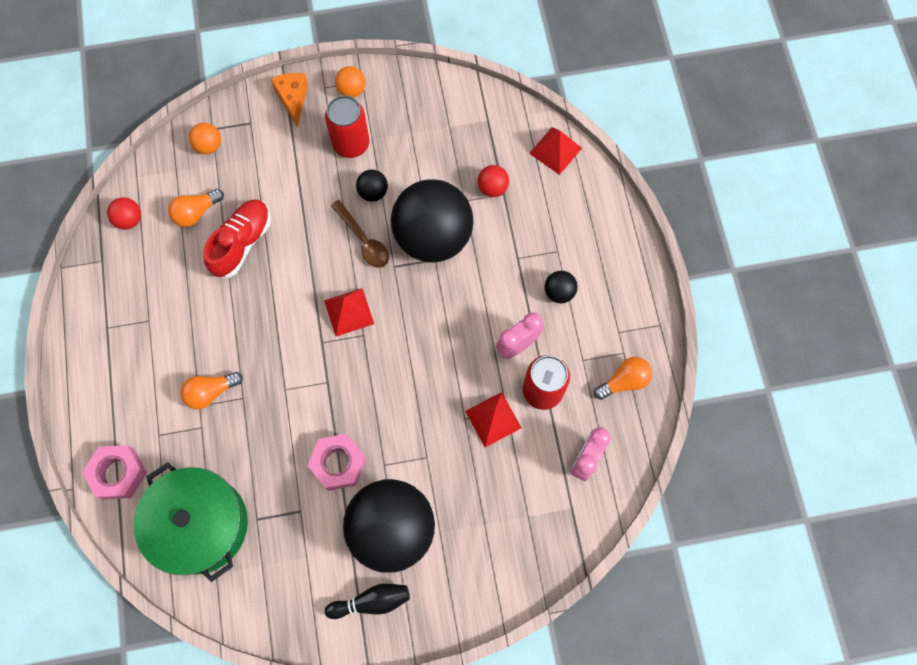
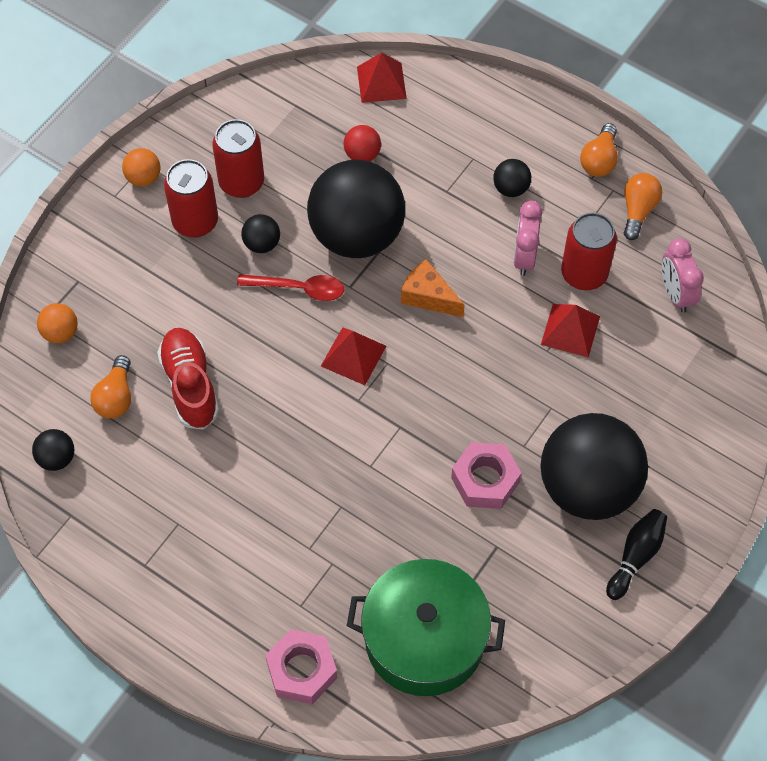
camera: 45 degrees left, 10 degrees down
(129, 220) = (56, 458): red ball -> black ball
(211, 392) = (307, 528): orange light bulb -> orange light bulb (599, 160)
(293, 99) = (96, 229): orange cheese -> orange cheese (428, 296)
(364, 240) = (299, 289): brown spoon -> red spoon
(403, 142) = (241, 182): none -> red can

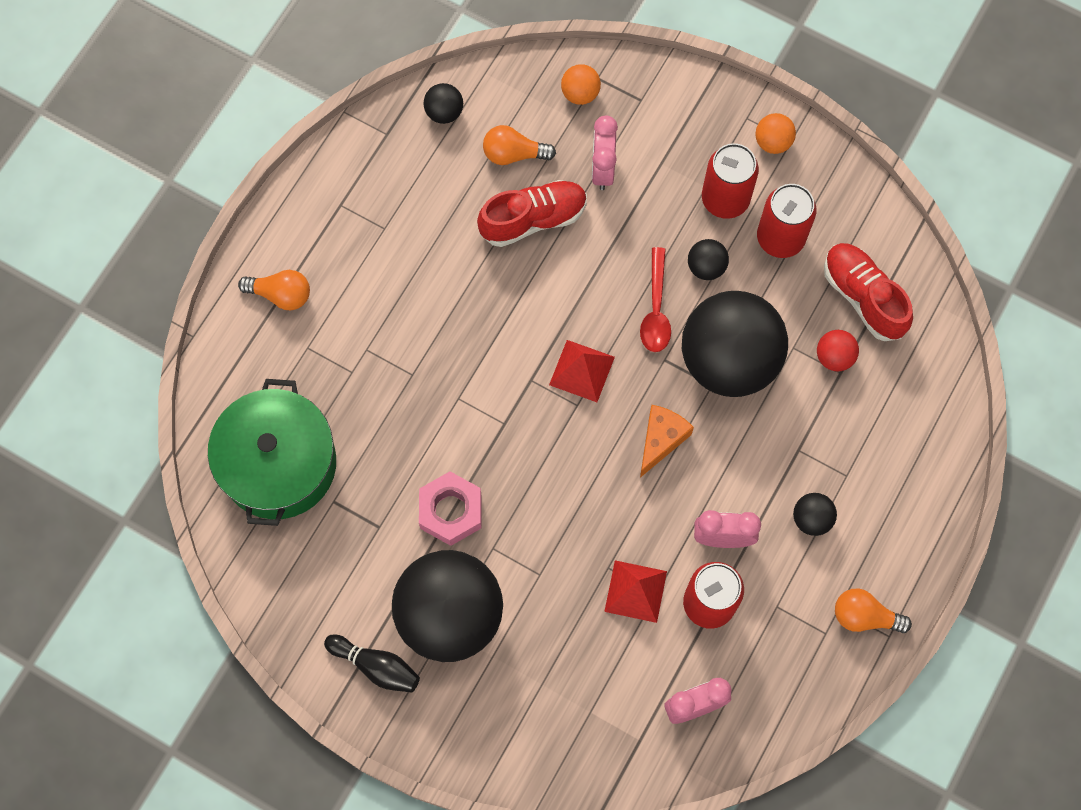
camera: 85 degrees right, 10 degrees up
(146, 320) = (602, 169): none -> pink clock
(302, 670) = (243, 355): pink nut -> none
(308, 126) = (863, 297): none -> red shoe
(381, 82) = (936, 369): red pyramid -> none
(638, 210) = (801, 662): orange light bulb -> orange light bulb (281, 295)

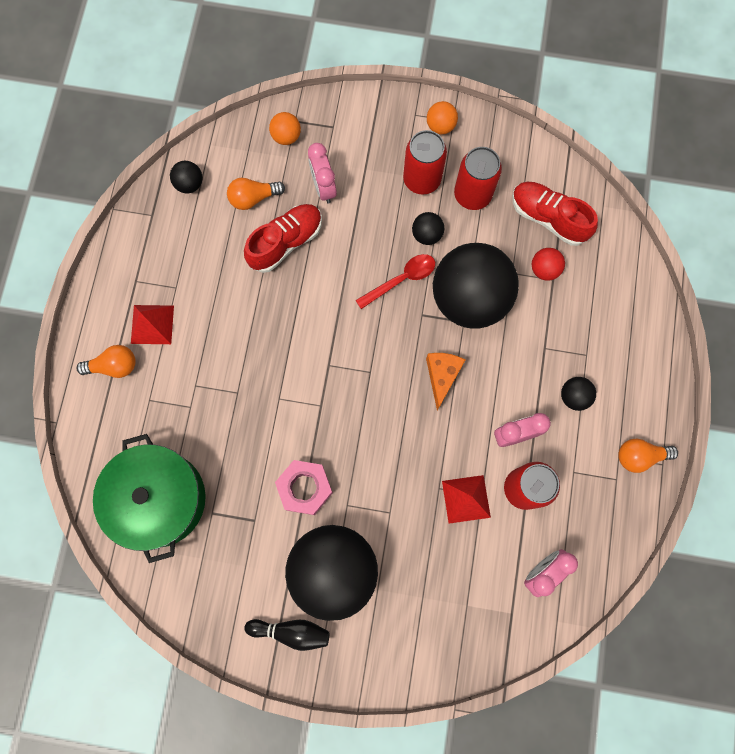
camera: 20 degrees left, 5 degrees up
(582, 370) = (364, 344): red pyramid -> red pyramid (152, 324)
(656, 310) = (401, 279): red spoon -> red spoon turned 105 degrees counterclockwise

